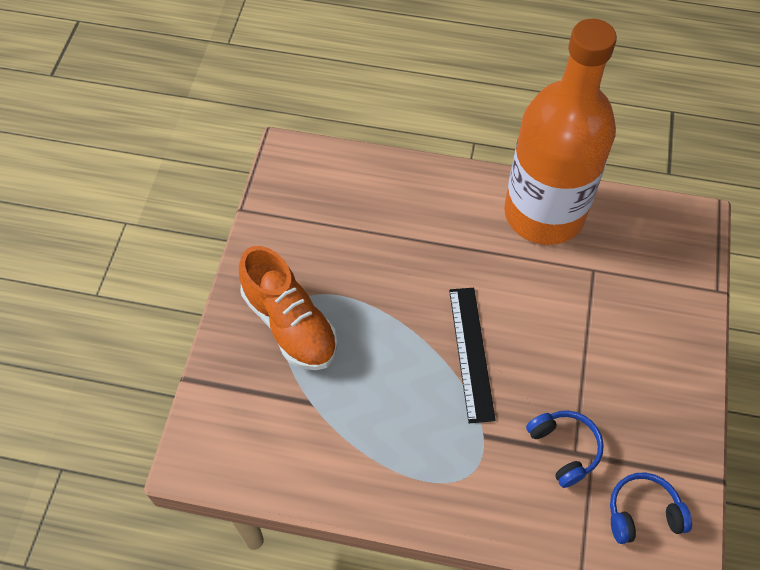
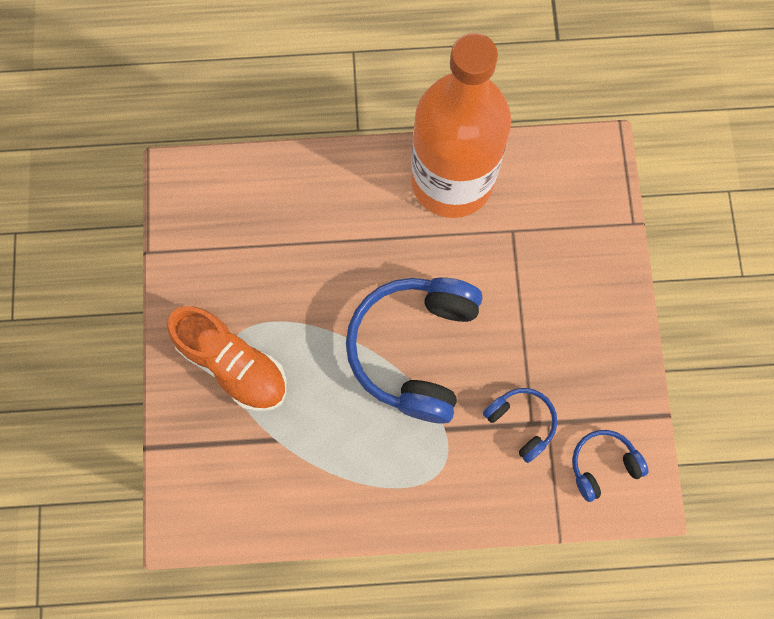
camera: 15 degrees left, 15 degrees up
(471, 353) = (414, 349): black ruler -> blue headphones

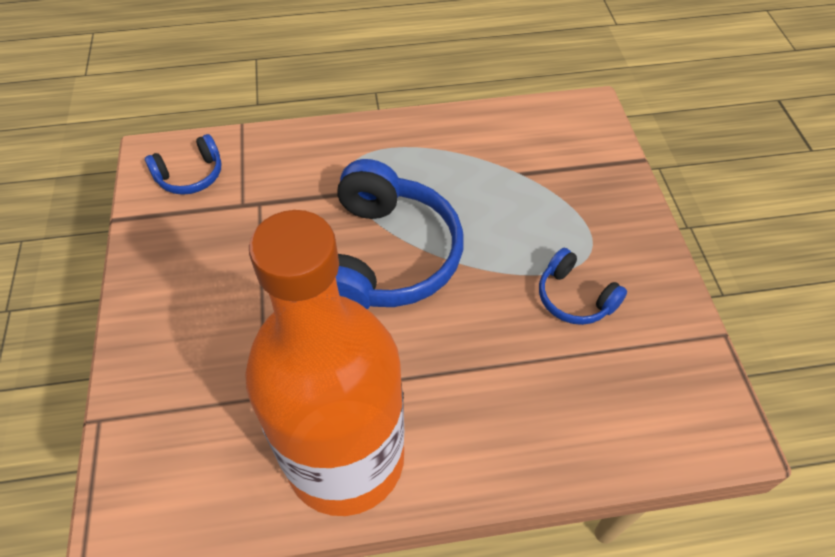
camera: 175 degrees right, 20 degrees down
(233, 365) = (582, 230): orange shoe -> none
(521, 422) = (270, 202): blue headphones -> blue headphones (574, 298)

